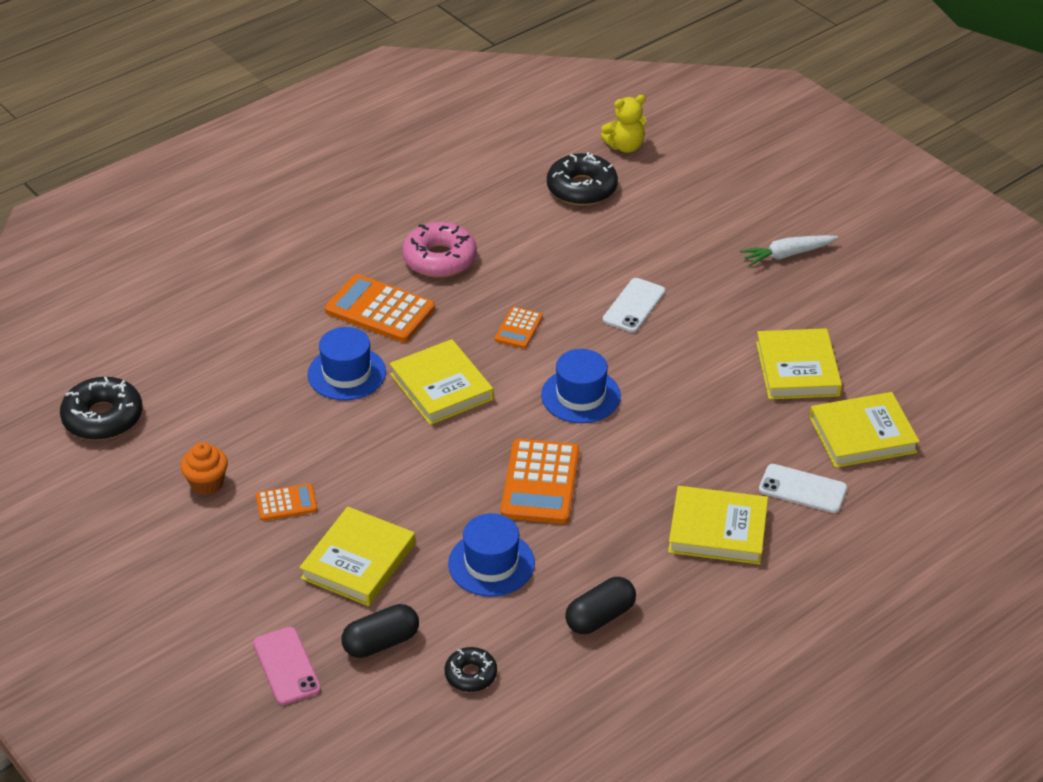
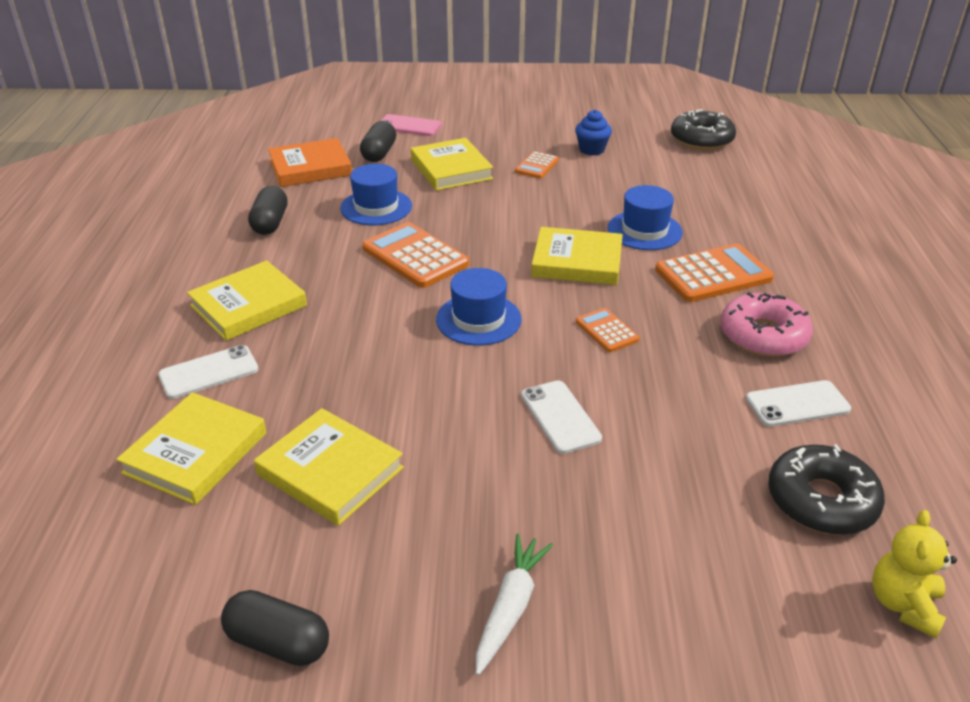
camera: 130 degrees right, 5 degrees down
(207, 483) = (592, 150): orange cupcake -> blue cupcake
(471, 674) = (310, 168): black donut -> orange book
(503, 221) = (797, 404): none -> white phone
(906, 313) = (278, 642): none -> black capsule

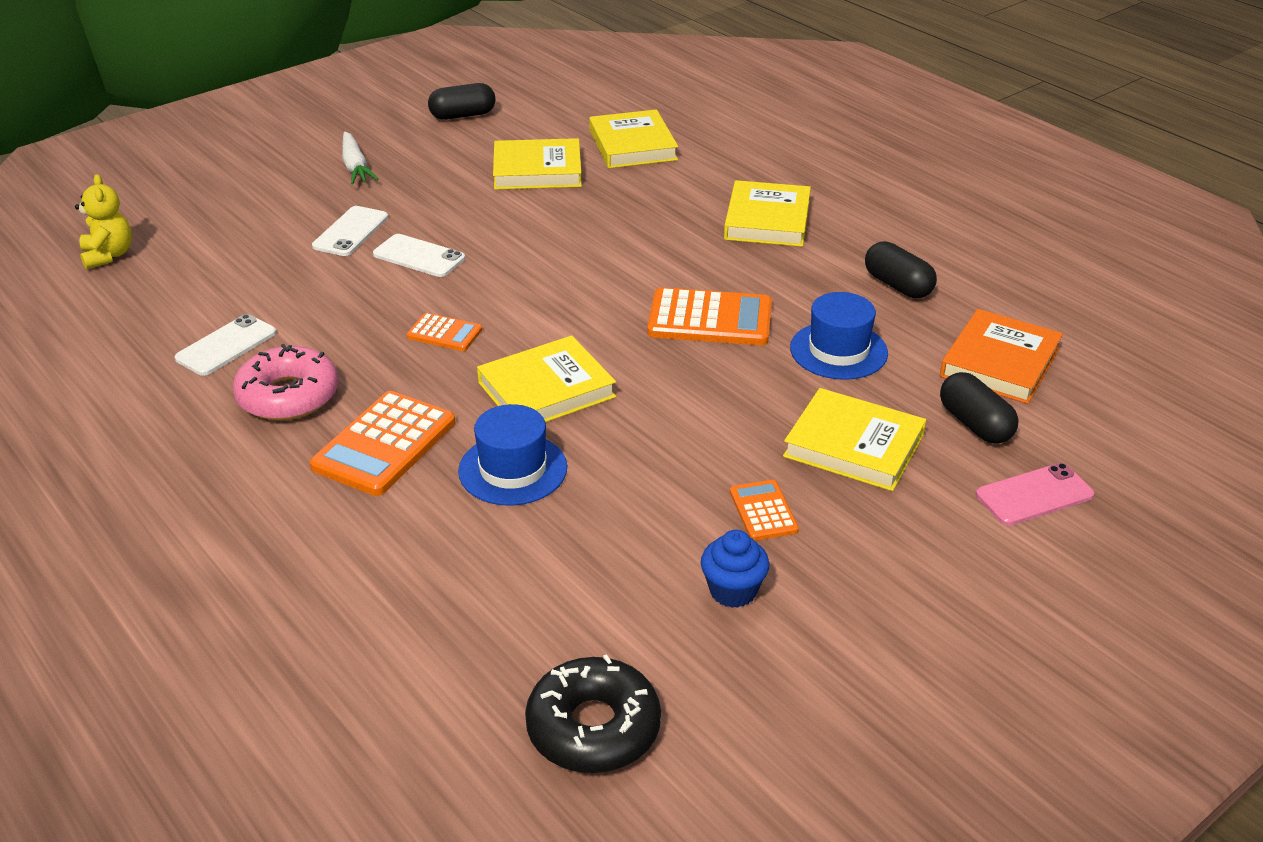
camera: 140 degrees right, 0 degrees up
(209, 372) = (707, 176): white phone -> white phone (351, 232)
(478, 319) = (569, 292): blue hat -> none
(821, 500) = (181, 287): black donut -> none

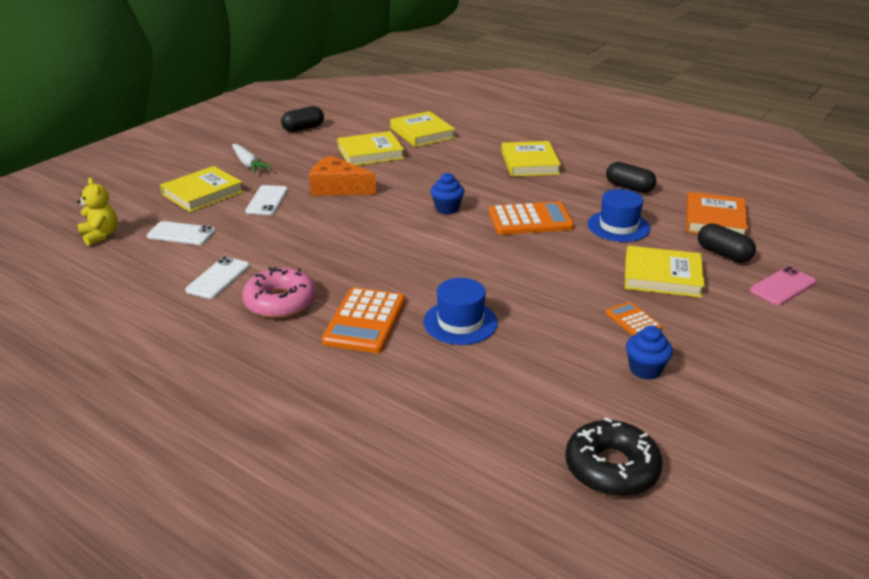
camera: 15 degrees left, 5 degrees down
(419, 256) = (322, 209): white phone -> white phone (181, 234)
(444, 333) = (366, 250): orange calculator -> none
(458, 224) = (337, 188): none -> orange cheese
(546, 390) = (453, 273): yellow book -> yellow book (203, 193)
(597, 282) = (447, 208): none -> blue cupcake

